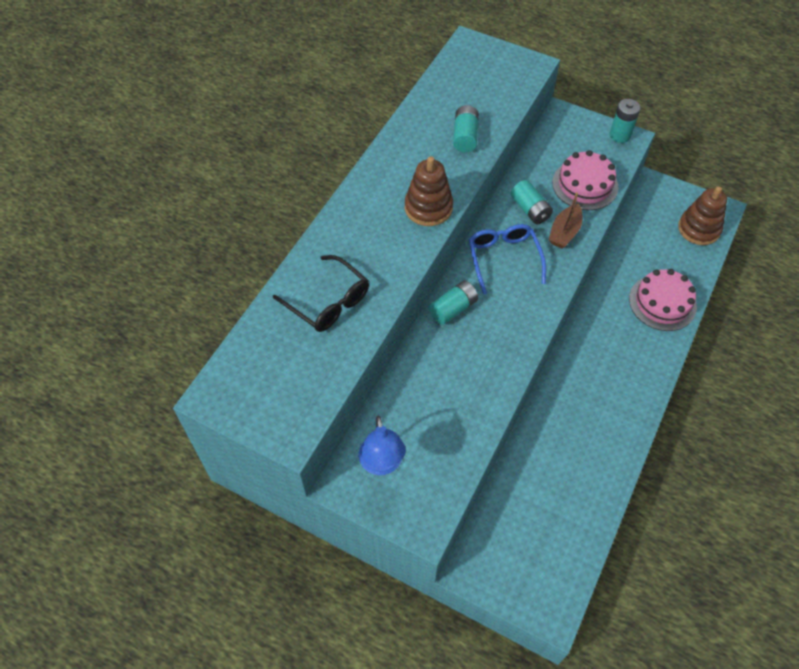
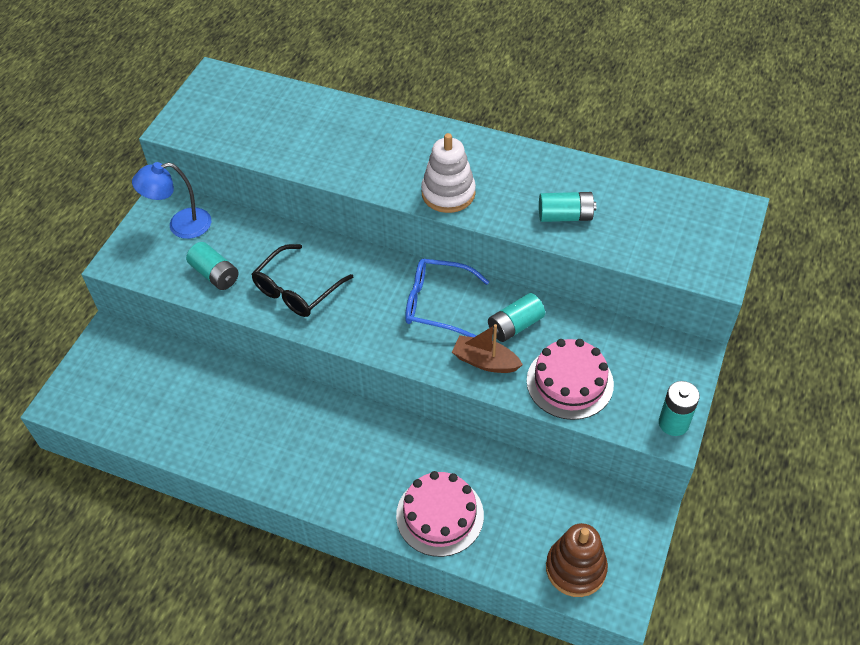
camera: 85 degrees right, 5 degrees down
(329, 302) = (316, 133): black glasses -> black glasses (296, 290)
(428, 208) = (448, 193): brown stacking toy -> white stacking toy
(453, 309) = (361, 263): turquoise battery -> turquoise battery (215, 274)
(503, 258) = (436, 303): blue glasses -> blue glasses turned 150 degrees counterclockwise

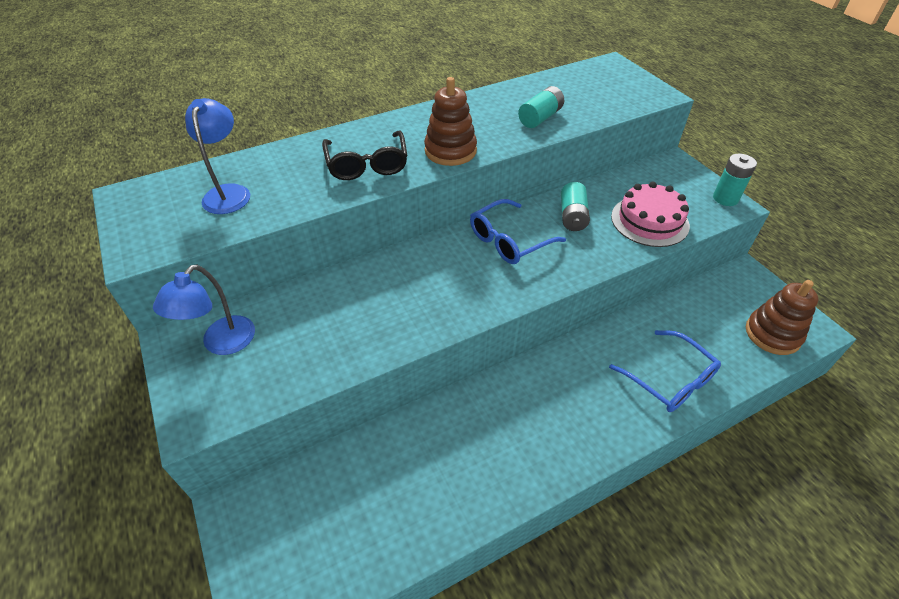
camera: 50 degrees left, 5 degrees down
(215, 274) = (312, 353): turquoise battery -> none
(268, 118) = (229, 192): none -> blue lamp
(296, 290) = (399, 310): black glasses -> black glasses (367, 165)
(440, 515) = (670, 380): pink cake -> blue glasses
(448, 193) = (450, 151): white stacking toy -> brown stacking toy
(485, 361) = (591, 248): brown boat -> none

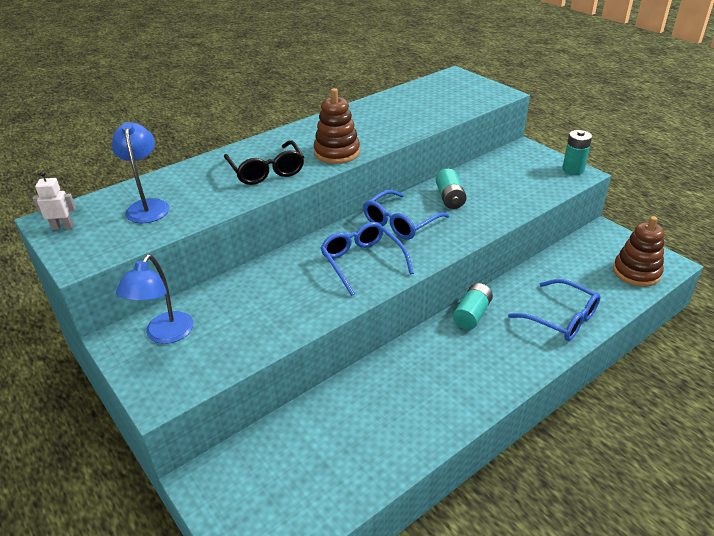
camera: 10 degrees left, 10 degrees down
(135, 206) = (63, 227): none -> white robot
(453, 284) = (362, 261): none -> blue glasses
(540, 118) = (406, 120): turquoise battery -> turquoise battery (472, 314)
(649, 221) = (515, 193): pink cake -> none

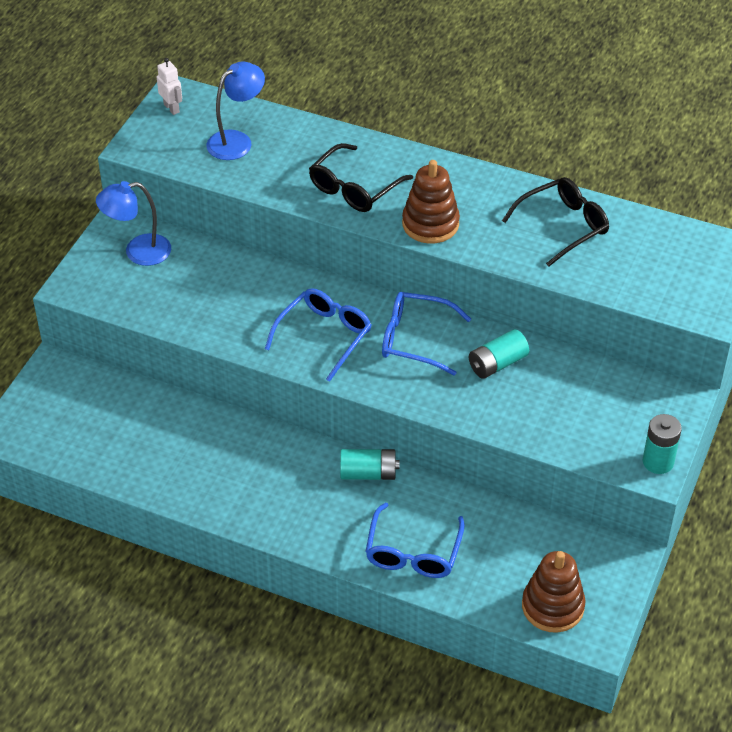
camera: 60 degrees right, 10 degrees up
(387, 112) = (564, 226): none -> black glasses

